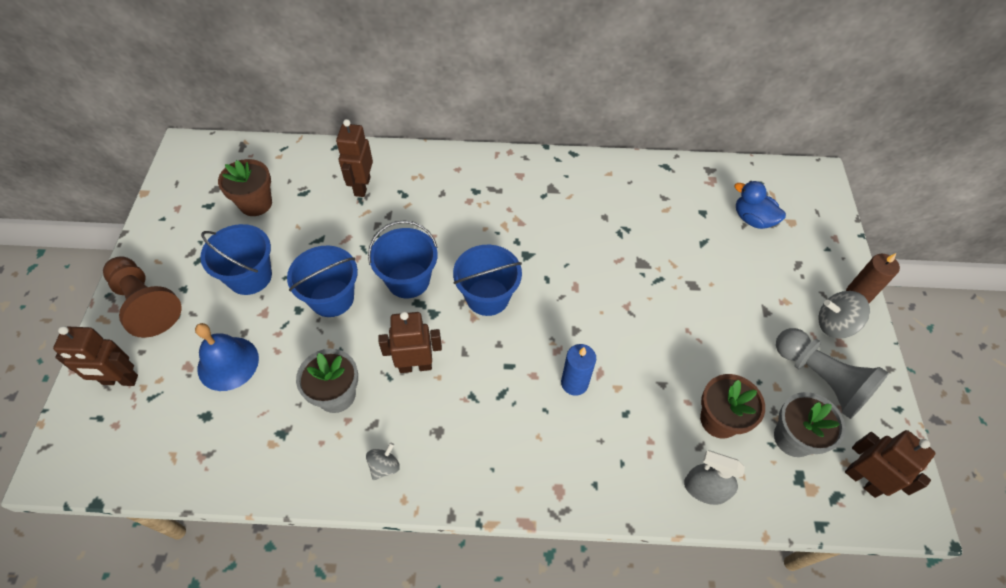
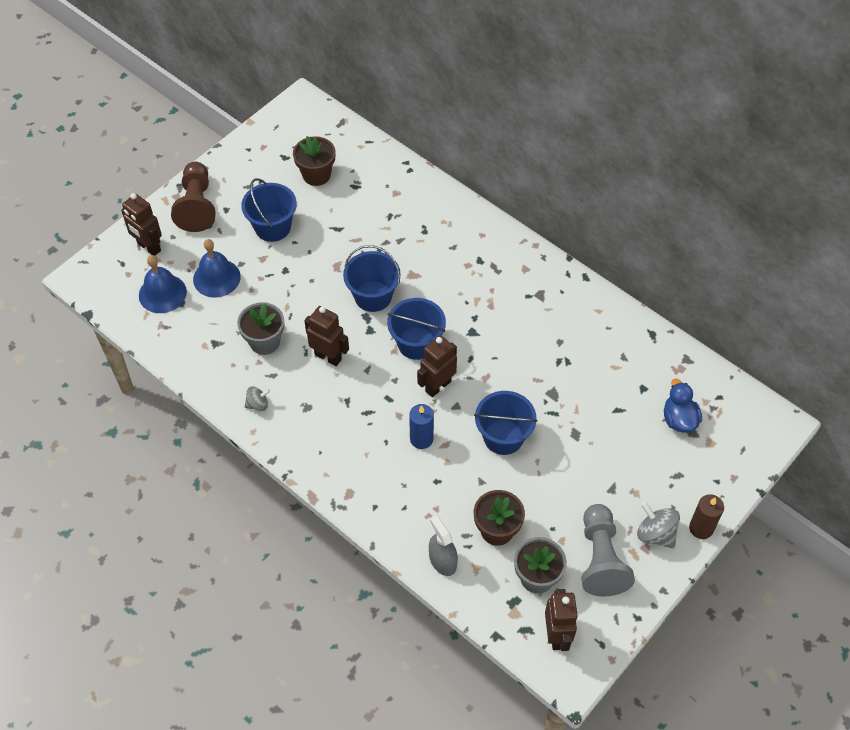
camera: 40 degrees right, 0 degrees up
(176, 419) = (162, 293): none -> blue bell
(332, 298) = (312, 276): blue bucket -> blue bucket (503, 437)
(362, 186) = (399, 206): brown robot -> brown robot (437, 386)

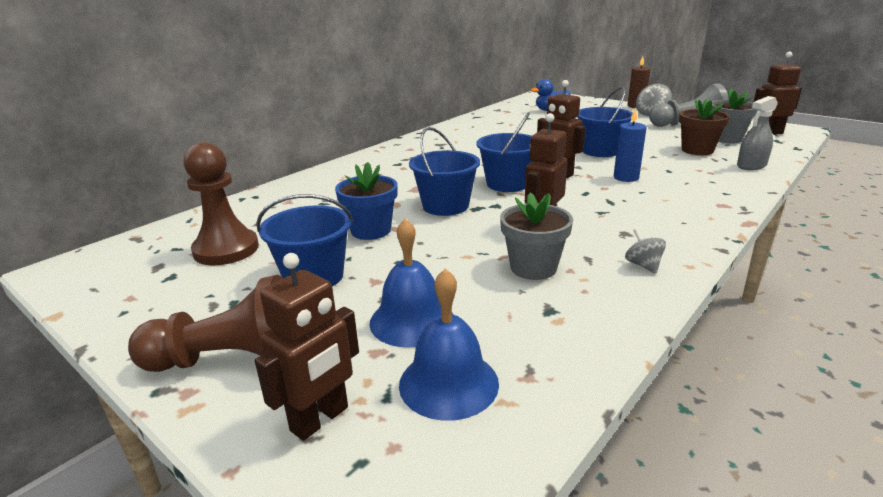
camera: 90 degrees left, 30 degrees down
(316, 175) = (226, 249): brown flower pot -> brown pawn
(334, 250) = (371, 230): none -> blue flower pot

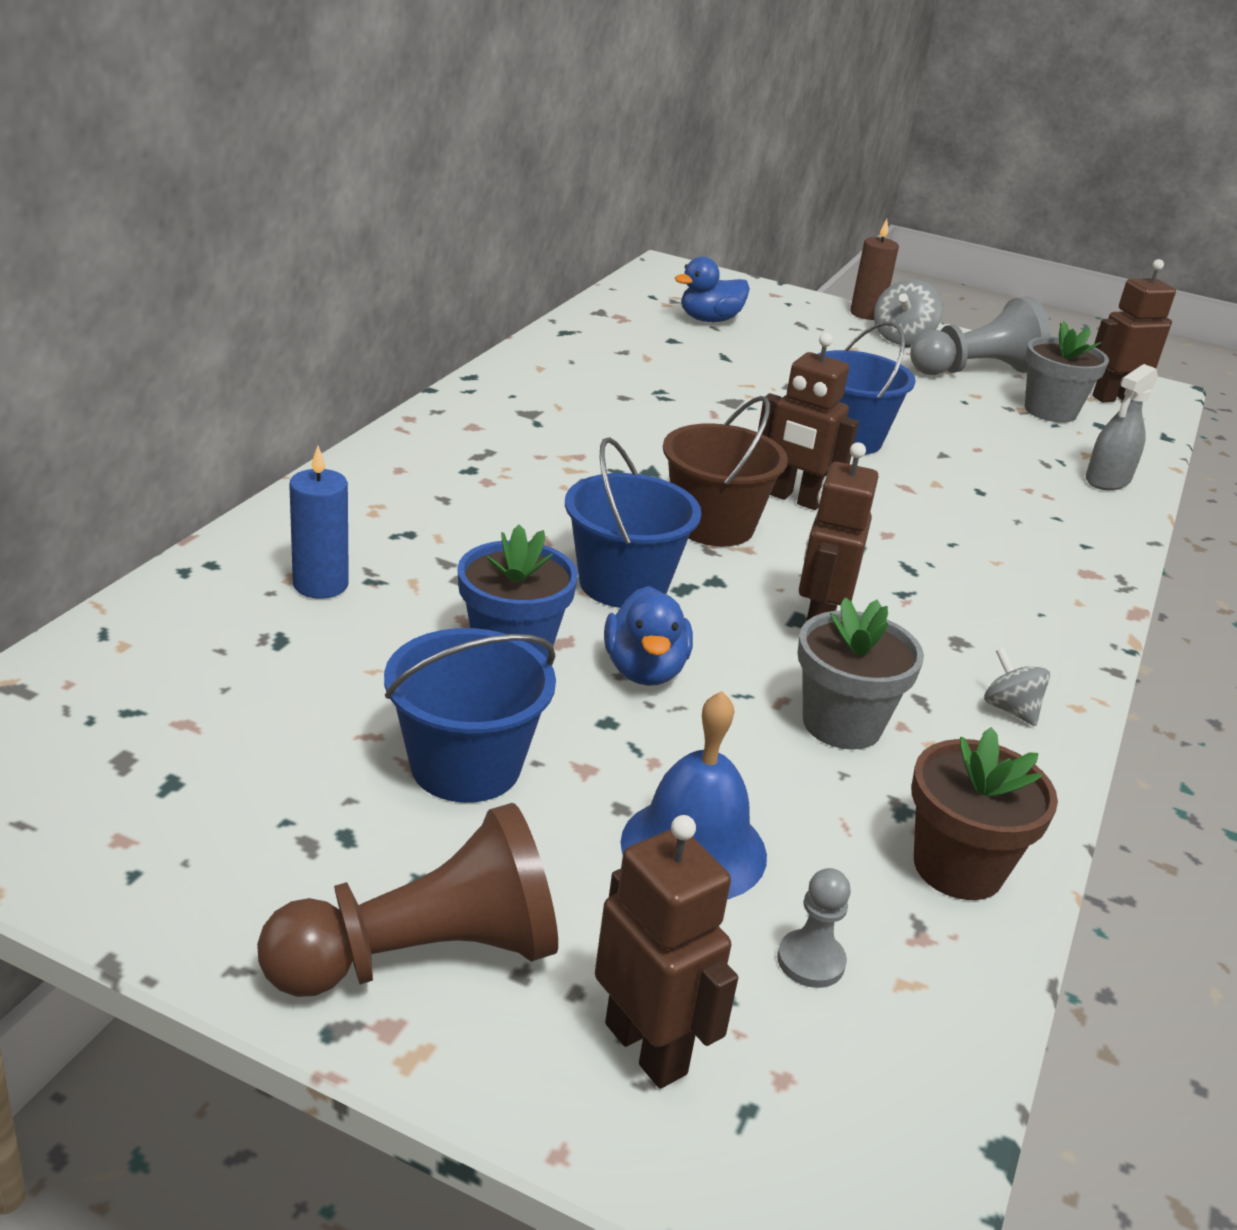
camera: 20 degrees left, 5 degrees up
(226, 249) = (244, 710): brown pawn -> none
(320, 419) = (647, 1048): brown robot -> brown robot turned 60 degrees counterclockwise
(434, 241) = (644, 670): none -> blue duck
(448, 383) = (810, 961): blue bell -> grey pawn
(507, 184) = (713, 525): blue bucket -> brown bucket
(626, 177) = (915, 509): blue candle -> blue candle (320, 585)
(697, 150) = (1011, 440): brown flower pot -> brown flower pot (958, 867)

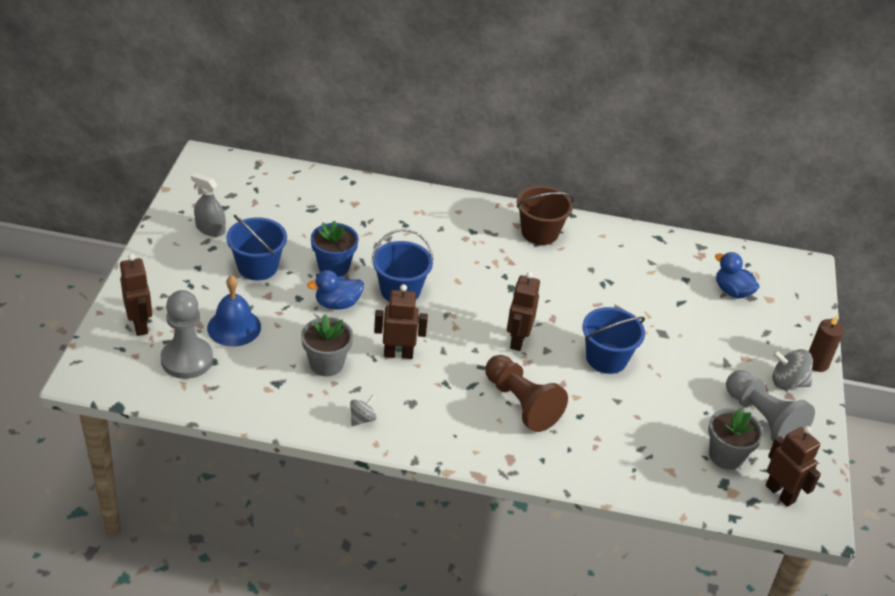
camera: 75 degrees right, 10 degrees up
(320, 585) = (353, 210): blue candle -> none
(422, 956) = (165, 274): brown pawn -> brown pawn (521, 403)
(647, 1048) = (140, 325): brown robot -> brown robot turned 60 degrees counterclockwise
(713, 525) = (470, 313): brown bucket -> brown bucket (539, 232)
(810, 961) = (187, 360): grey pawn -> grey pawn, size x2.20
(958, 867) = (248, 399): brown flower pot -> none
(1107, 480) = (638, 477): grey spray bottle -> grey spray bottle (210, 229)

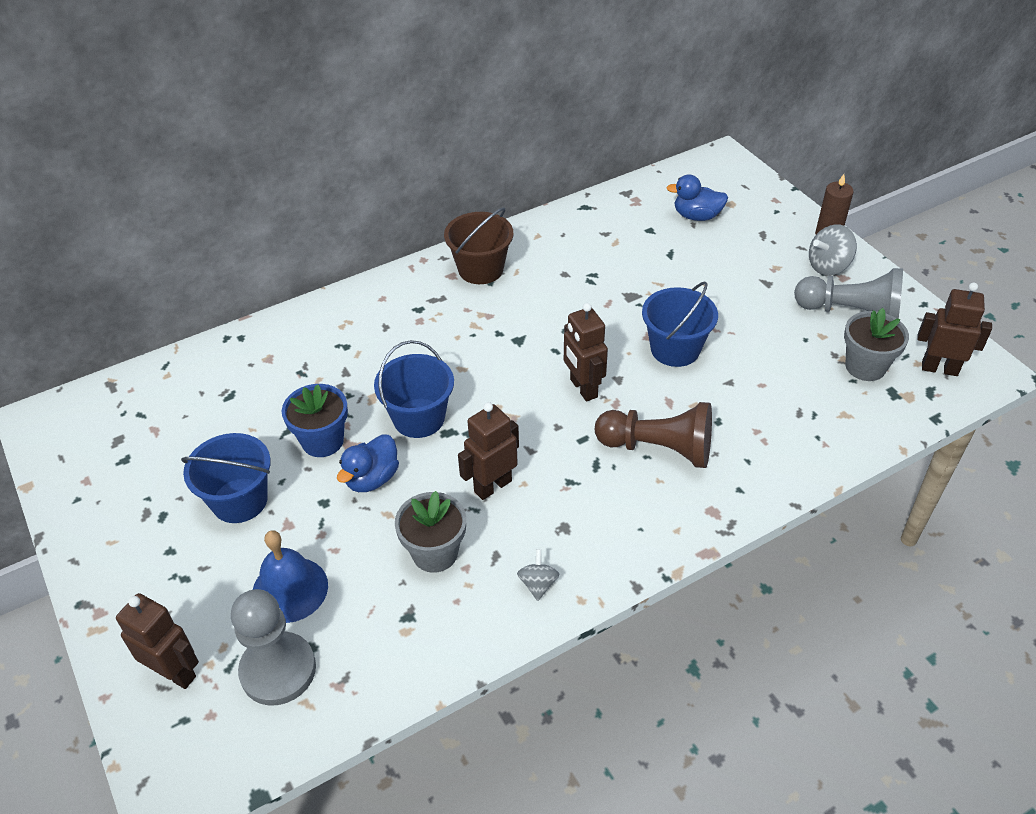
camera: 35 degrees left, 5 degrees up
(210, 229) = (136, 496): grey spray bottle -> none

